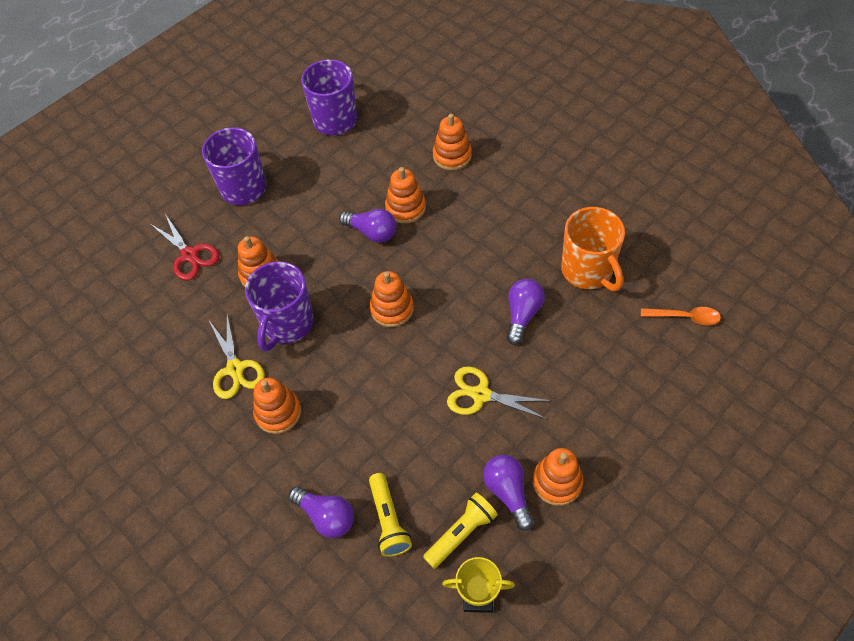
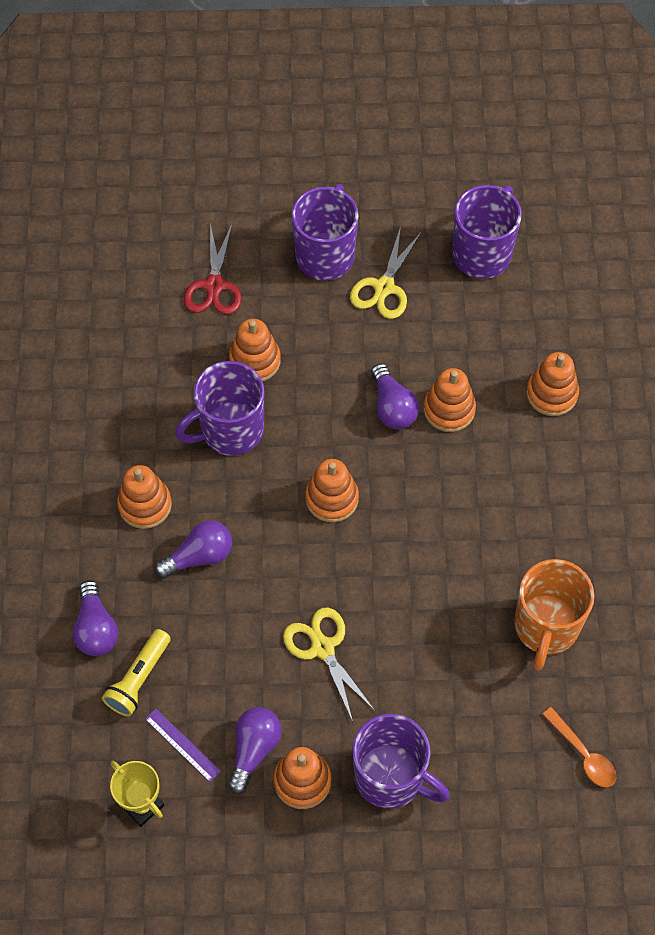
camera: 40 degrees right, 5 degrees up
(235, 369) = (149, 432): yellow scissors -> yellow scissors (384, 287)
(461, 533) = (182, 745): yellow flashlight -> purple ruler
(522, 315) = (438, 611): purple light bulb -> purple light bulb (199, 556)
(603, 429) = (391, 777): none -> purple mug

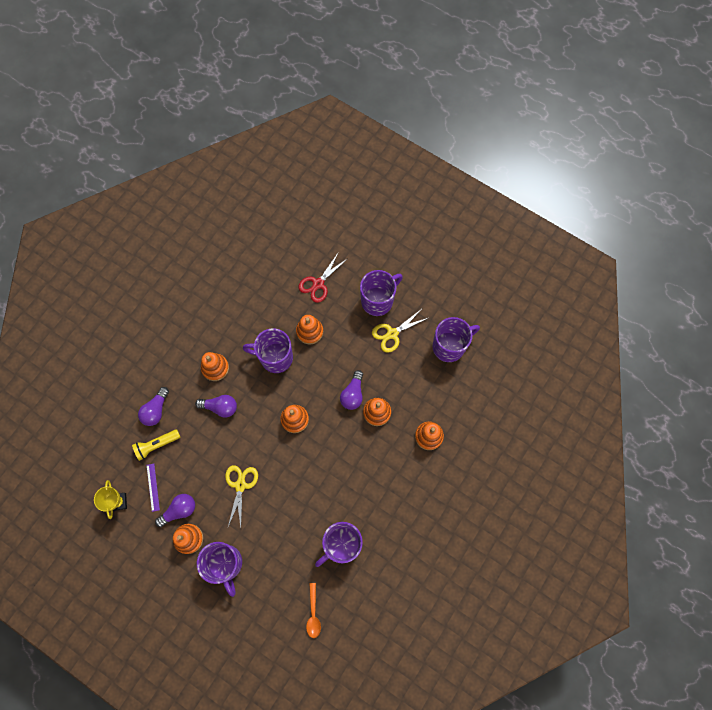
camera: 35 degrees right, 10 degrees up
(546, 627) = (341, 544): orange mug -> purple mug

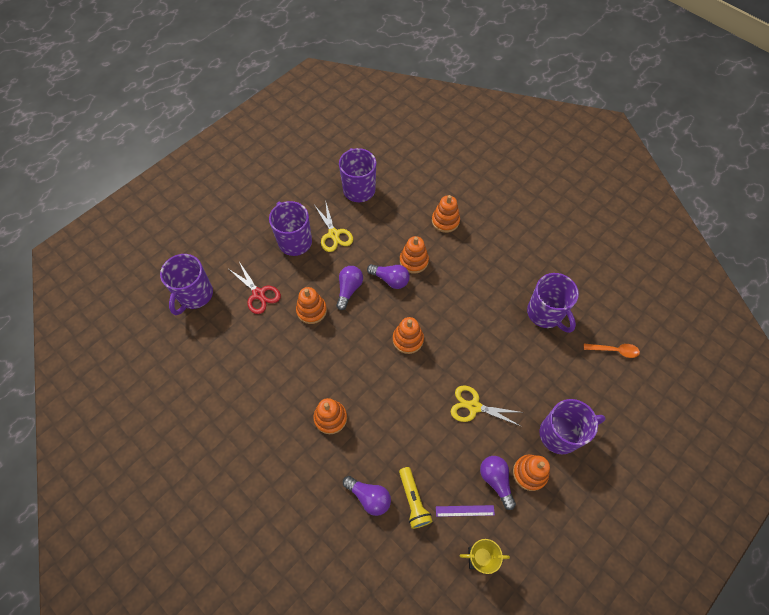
camera: 80 degrees left, 10 degrees down
(220, 407) = (379, 418): purple light bulb -> purple light bulb (349, 289)
(275, 357) = (333, 350): purple mug -> purple mug (195, 295)

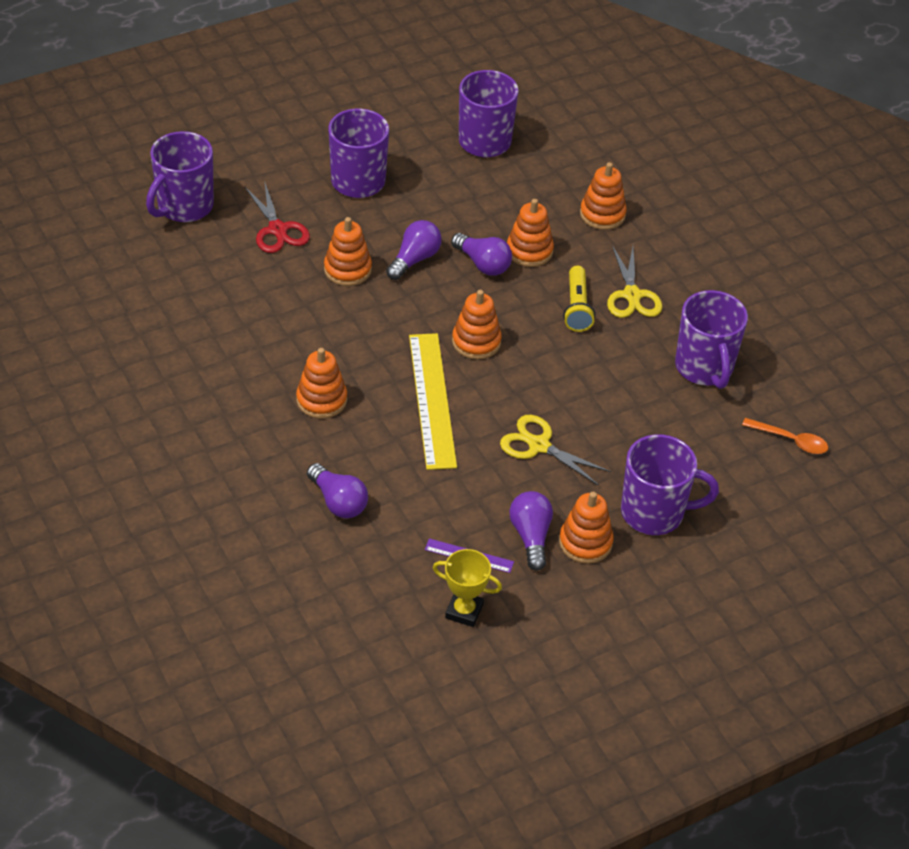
camera: 15 degrees right, 15 degrees down
(334, 234) = (421, 187): yellow scissors -> yellow scissors (632, 295)
(397, 394) = (432, 400): none -> yellow ruler
(413, 500) = (400, 523): yellow flashlight -> yellow flashlight (577, 307)

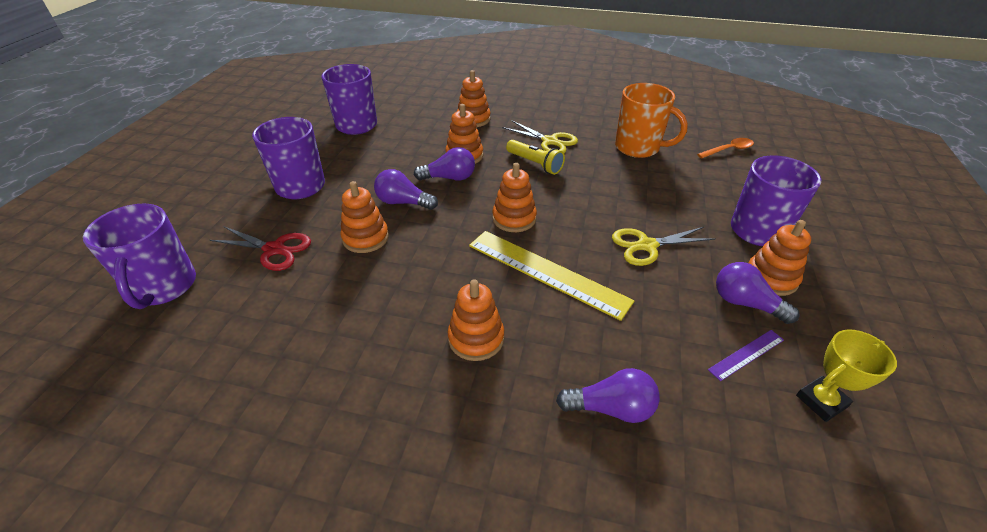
camera: 45 degrees left, 5 degrees down
(414, 259) = (403, 202): purple light bulb -> purple light bulb turned 60 degrees counterclockwise
(704, 368) = (638, 148): purple mug -> orange mug

